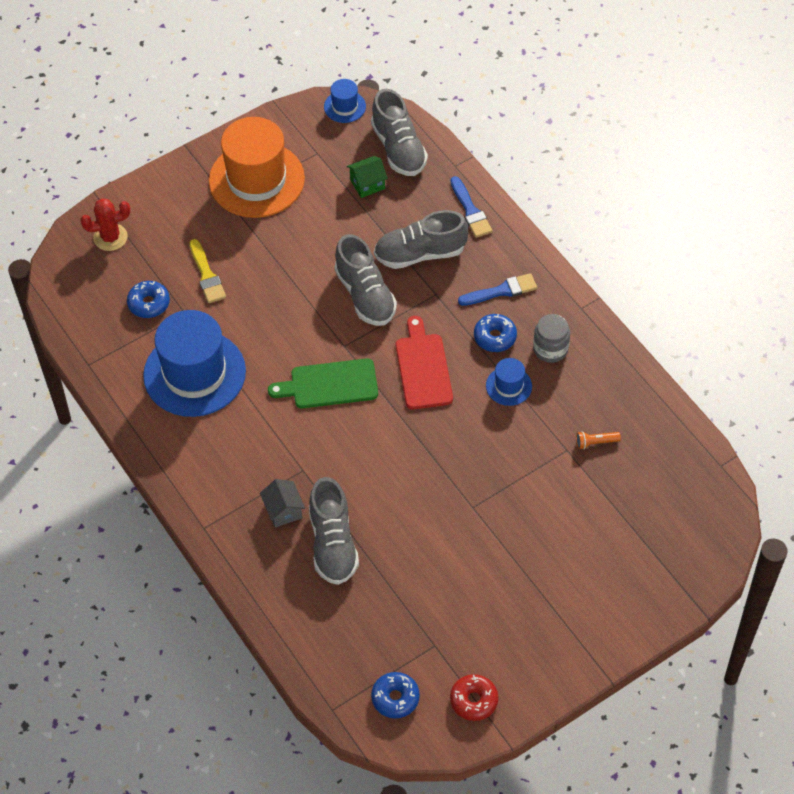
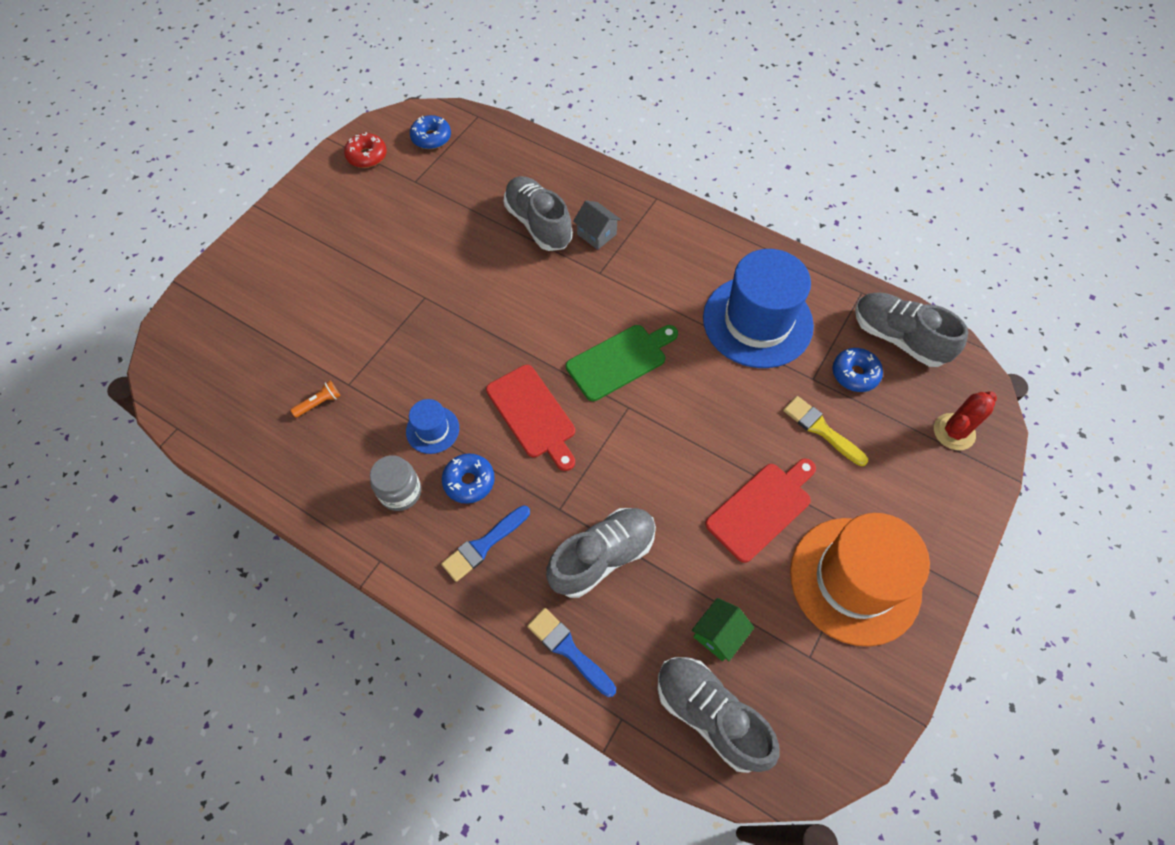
camera: 155 degrees right, 5 degrees up
(289, 241) = (762, 508): none -> red cutting board
(344, 106) = (823, 760): blue hat -> none
(365, 295) = (637, 475): grey shoe -> grey shoe (898, 338)

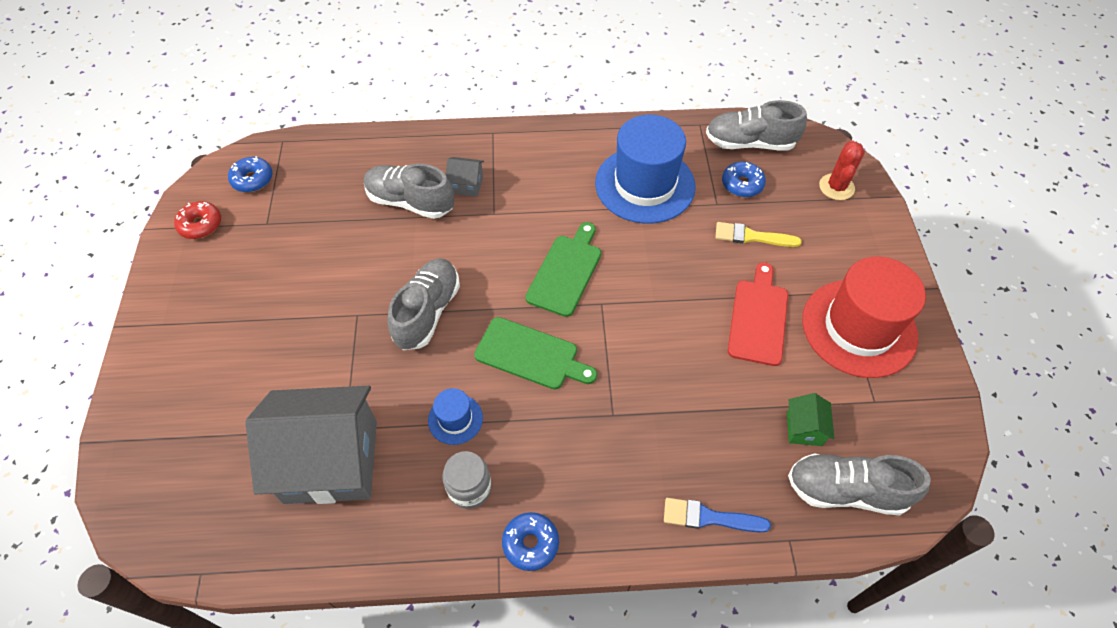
camera: 35 degrees left, 5 degrees down
(319, 403) = (331, 461): orange flashlight -> grey house
(469, 481) = (522, 441): blue donut -> blue donut (530, 543)
(484, 545) = (576, 483): blue brush -> none
(533, 415) = (531, 355): red cutting board -> green cutting board
(602, 556) = (675, 429): grey shoe -> grey shoe (427, 312)
(855, 580) = (859, 328): orange hat -> red hat

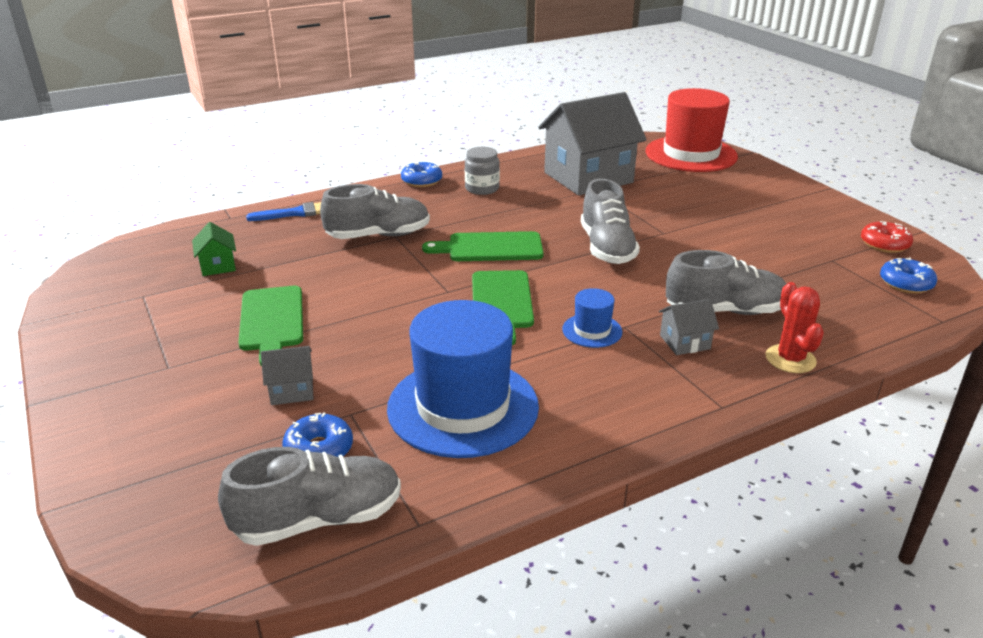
camera: 155 degrees right, 25 degrees down
(455, 419) = (521, 208): blue hat -> blue hat (592, 330)
(752, 236) = (292, 390): yellow brush -> grey house
(758, 318) = (271, 321): red cutting board -> green cutting board
(836, 187) = (159, 492): red cactus -> red cactus (790, 359)
(846, 490) = (180, 245): grey shoe -> grey shoe (378, 235)
(859, 328) = (150, 342): red hat -> red hat (691, 154)

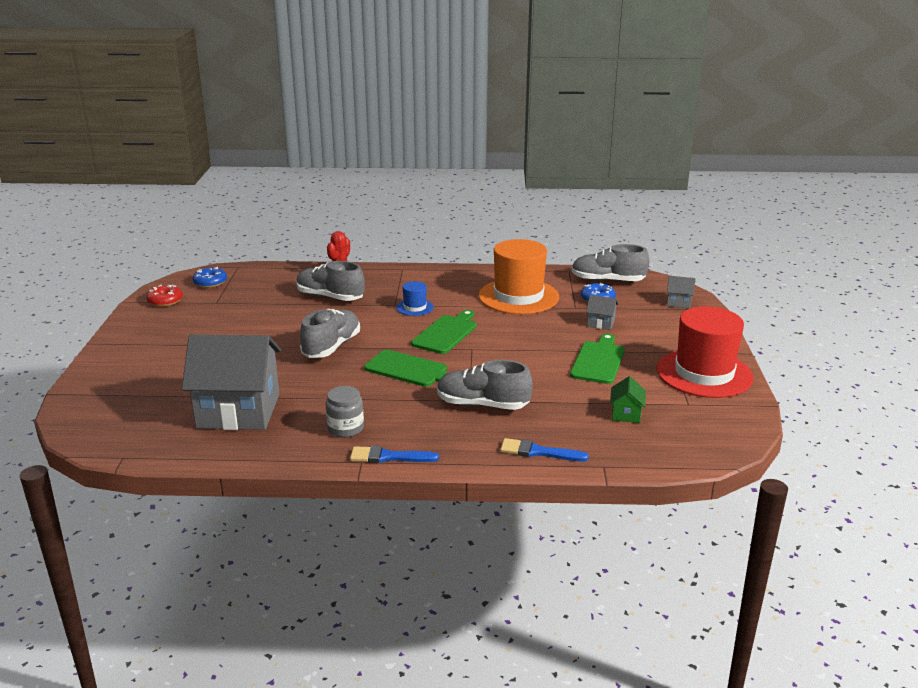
camera: 150 degrees left, 5 degrees down
(421, 181) = (389, 457): blue donut -> blue brush
(463, 407) = (518, 296): blue hat -> orange hat
(684, 342) = (376, 291): grey house -> grey house (678, 302)
(691, 154) = (103, 409): red hat -> red hat (704, 373)

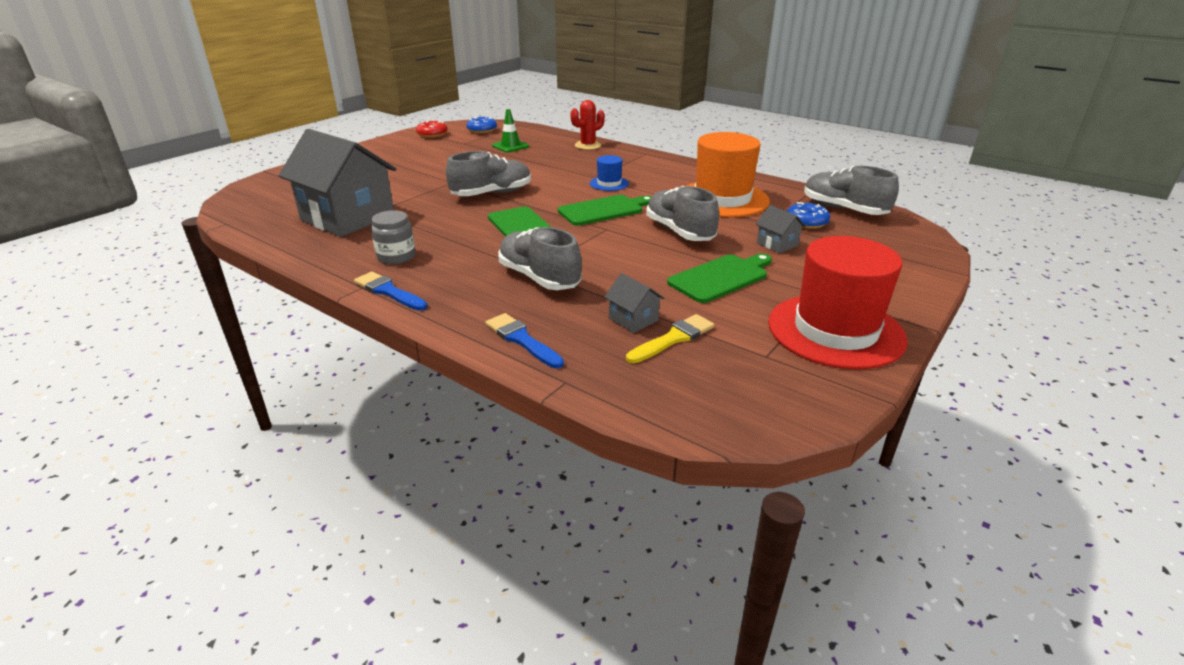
camera: 35 degrees right, 5 degrees up
(269, 293) = (510, 146): none -> green traffic cone
(330, 297) = (551, 159): grey shoe -> grey shoe (679, 232)
(626, 414) = (673, 339): green house -> yellow brush
(678, 302) = (905, 250): grey house -> grey house (633, 319)

